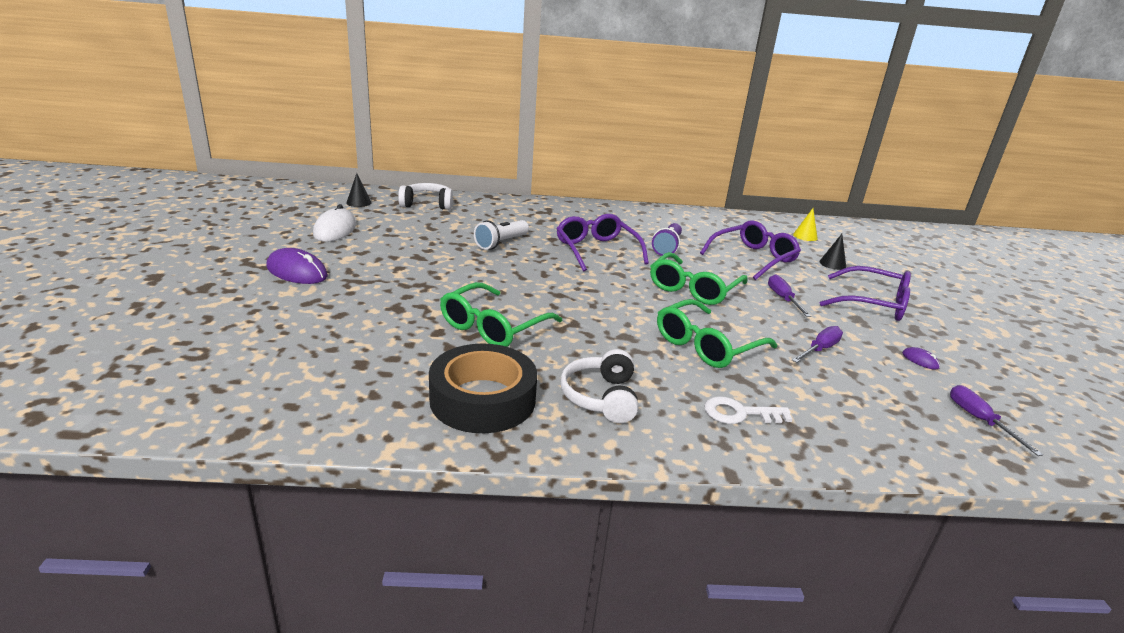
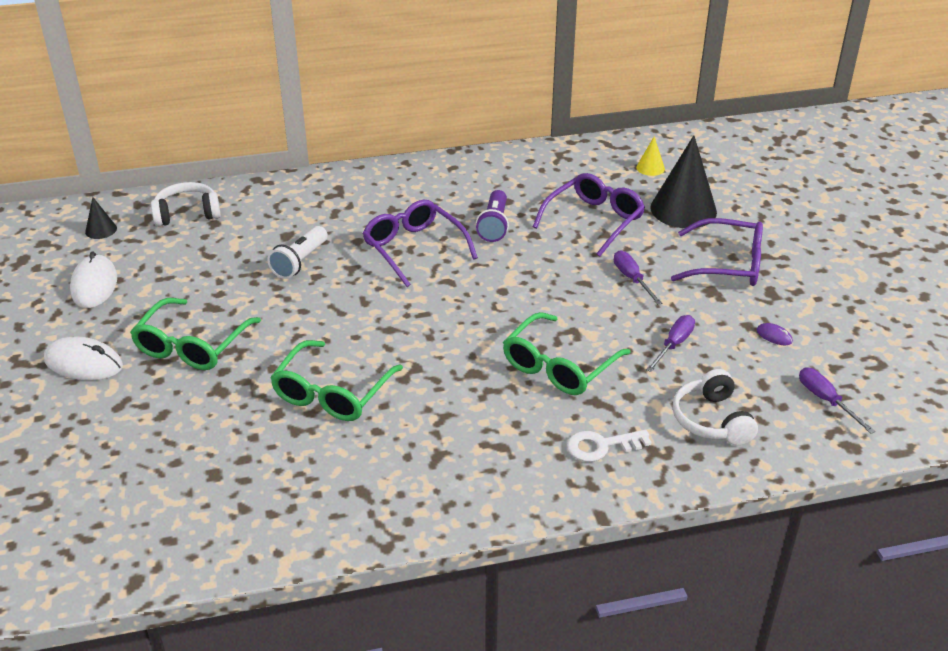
camera: 10 degrees left, 10 degrees up
(297, 271) = (83, 363): purple mouse -> white mouse
(482, 399) = (352, 488): black tape -> none
(601, 397) = (466, 458): white headphones -> white headphones (711, 420)
(693, 288) = (534, 286): green glasses -> green glasses (192, 345)
(832, 264) = (683, 209): black cone -> black cone, size x2.20

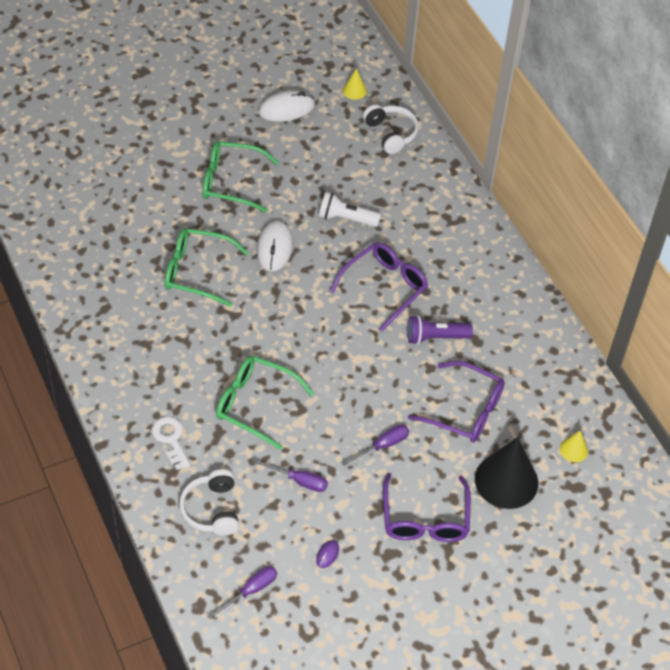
camera: 75 degrees right, 15 degrees up
(83, 363) = (200, 131): white mouse -> white mouse (274, 248)
(101, 230) = (354, 90): black cone -> yellow cone
(711, 420) = (212, 509): white headphones -> white headphones turned 75 degrees counterclockwise

